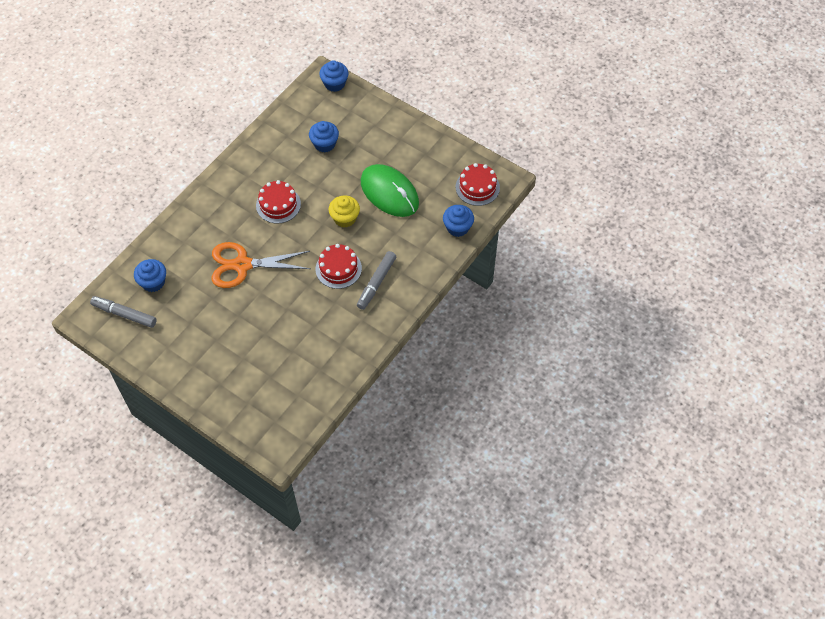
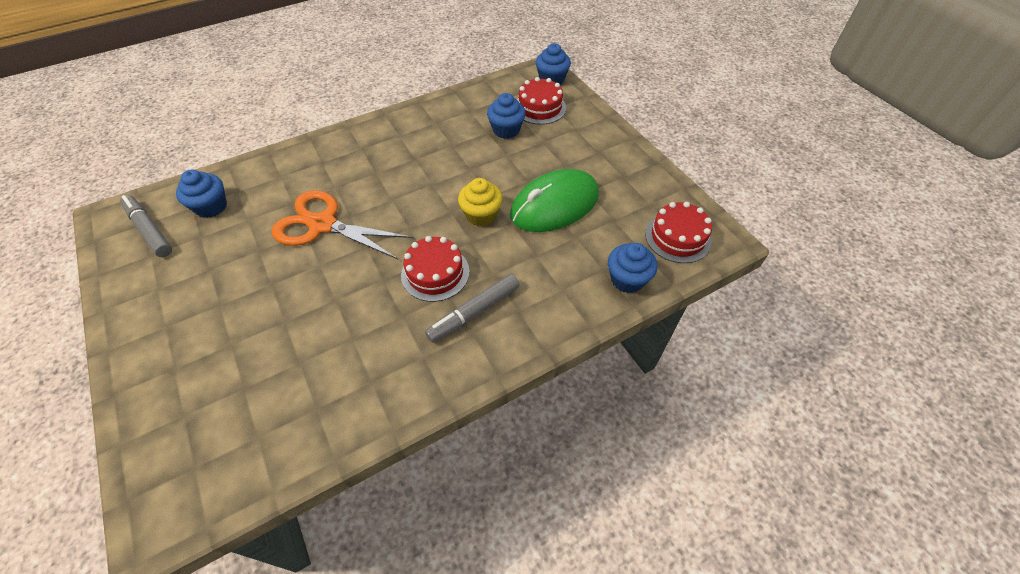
camera: 25 degrees right, 5 degrees down
(278, 204) = (412, 173): red cake -> red cake (540, 107)
(389, 193) = (554, 205): green mouse -> green mouse turned 75 degrees clockwise

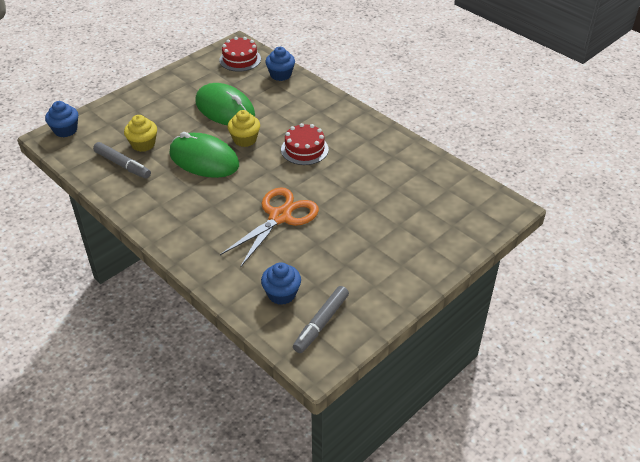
camera: 105 degrees left, 10 degrees down
(323, 225) = (280, 217): orange scissors -> orange scissors turned 150 degrees counterclockwise
(458, 174) = (204, 159): none -> green mouse
(474, 312) = (328, 127): grey marker -> grey marker (122, 165)
(506, 130) = (143, 144): blue cupcake -> yellow cupcake
(540, 107) = (109, 131): red cake -> none

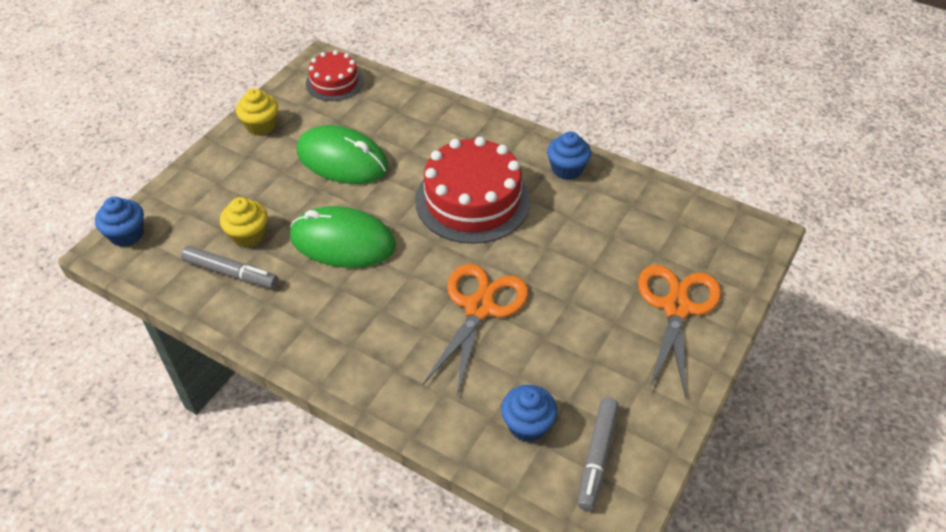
camera: 15 degrees left, 5 degrees up
(245, 139) = (387, 201): yellow cupcake -> yellow cupcake (261, 126)
(280, 75) = (398, 96): blue cupcake -> blue cupcake (567, 169)
(304, 149) = (472, 200): red cake -> red cake, size x1.77
(421, 243) = (676, 308): none -> orange scissors

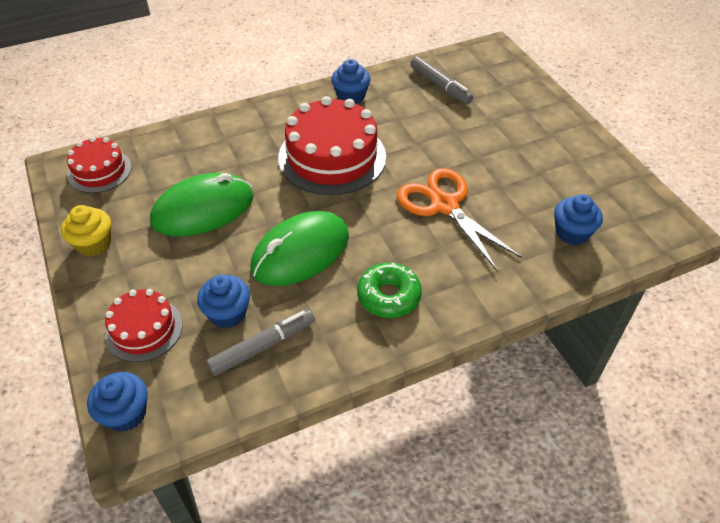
camera: 55 degrees left, 0 degrees up
(202, 200) = (144, 329): none -> red cake
(248, 235) = (227, 313): yellow cupcake -> blue cupcake
(337, 323) = (388, 296): none -> green donut
(597, 457) = (621, 212): grey marker -> grey marker (440, 86)
(676, 308) = (524, 113): orange scissors -> none

